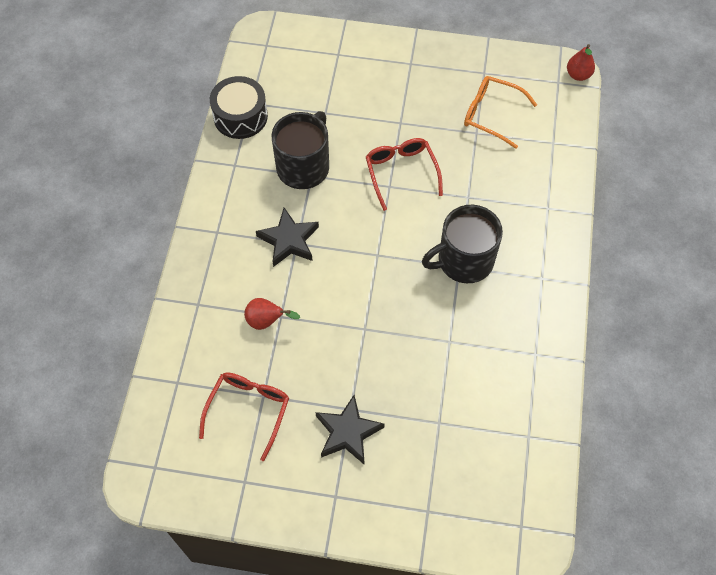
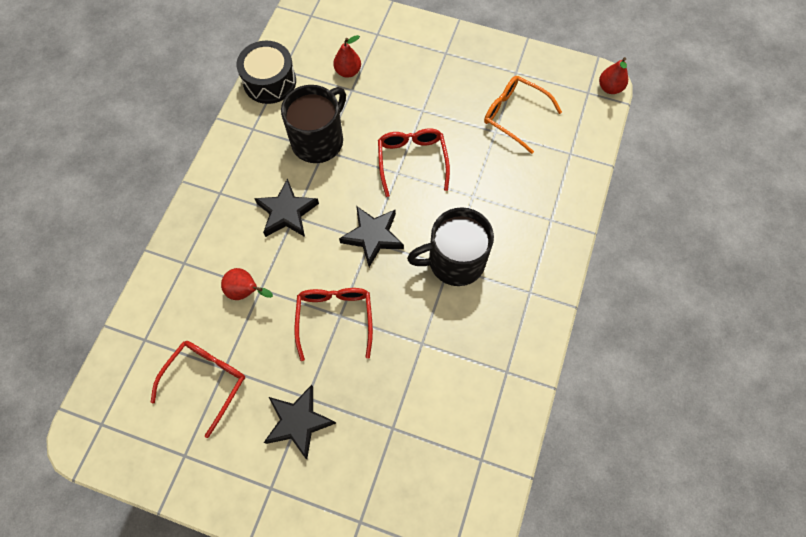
camera: 10 degrees right, 5 degrees up
(317, 95) = (348, 71): none -> red pear
(360, 332) = (335, 318): none -> red glasses
(379, 250) = (373, 236): none -> black star

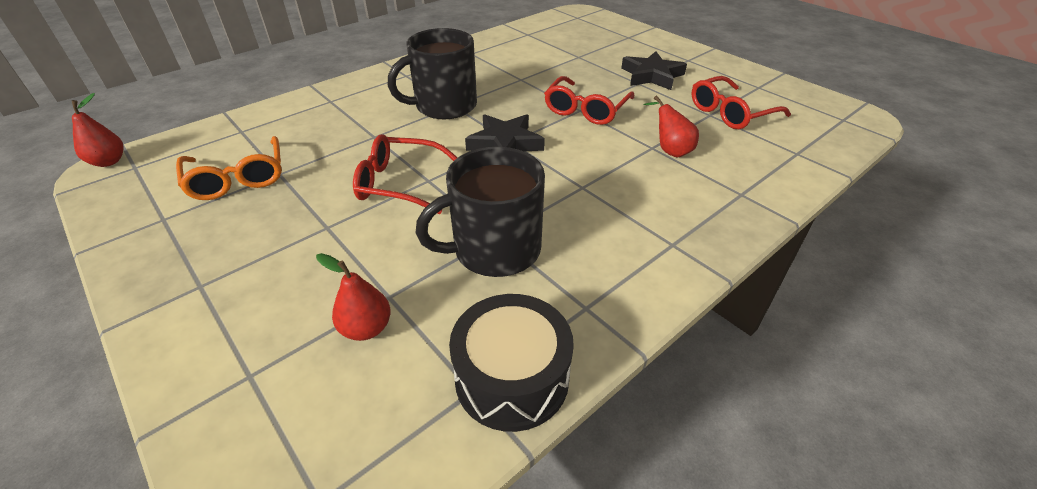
camera: 150 degrees left, 25 degrees down
(287, 212) = (588, 193): black star -> none
(412, 161) = (400, 183): red glasses -> red glasses turned 75 degrees clockwise
(455, 261) = (444, 106): black mug -> black mug turned 135 degrees clockwise

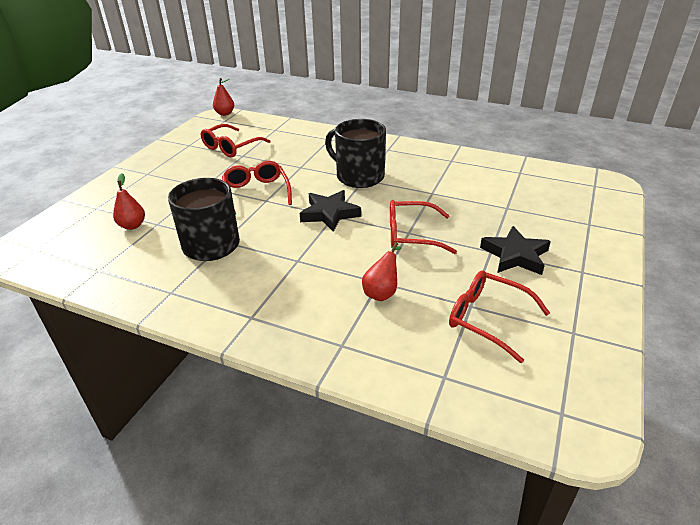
camera: 65 degrees right, 5 degrees down
(238, 178) = (231, 147): orange glasses -> red glasses
(512, 377) = (110, 280): black drum -> none

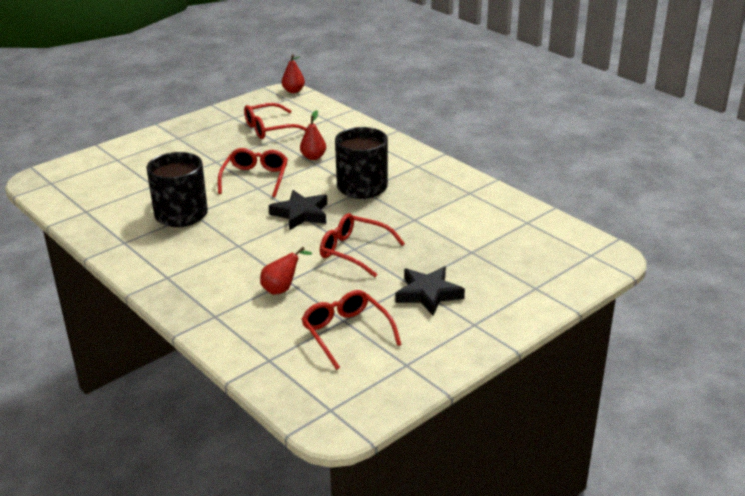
camera: 25 degrees right, 5 degrees down
(132, 225) = (133, 182): red pear -> red pear (313, 157)

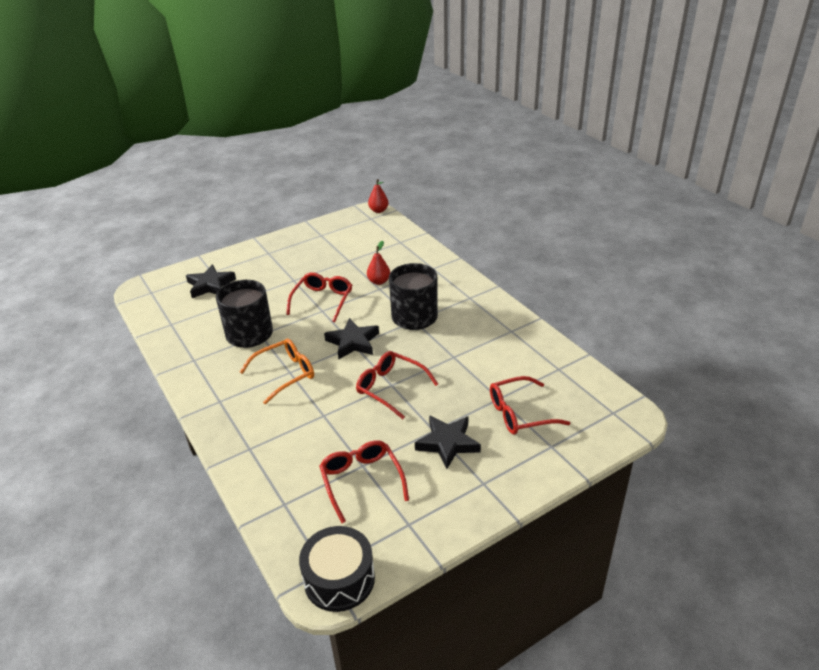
camera: 10 degrees right, 5 degrees up
(120, 172) = (210, 285): none -> black star
(233, 248) = (285, 374): none -> orange glasses
(270, 129) = (348, 249): red glasses -> red glasses (520, 413)
(282, 289) = (316, 424): red pear -> none
(347, 415) = (339, 579): none -> black drum

